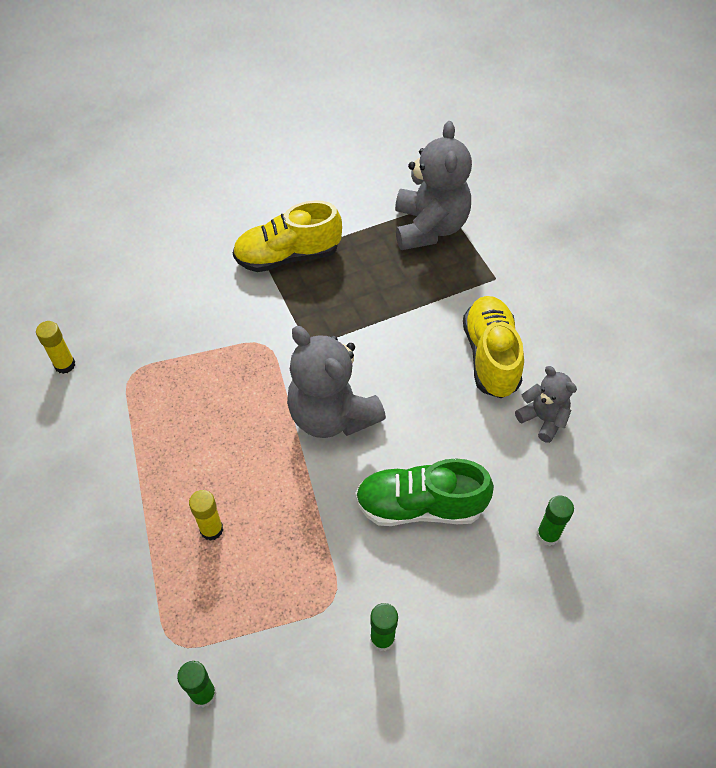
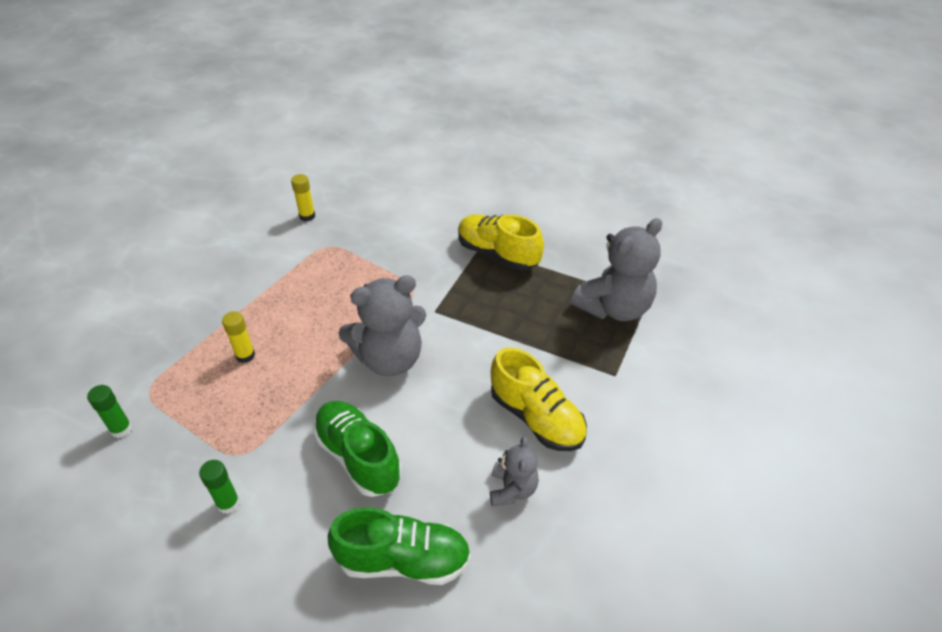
camera: 50 degrees right, 10 degrees down
(332, 415) = (389, 359): grey teddy bear -> grey teddy bear turned 120 degrees counterclockwise
(490, 356) = (536, 418): yellow shoe -> yellow shoe turned 90 degrees clockwise
(547, 535) = (404, 560): green glue stick -> green shoe

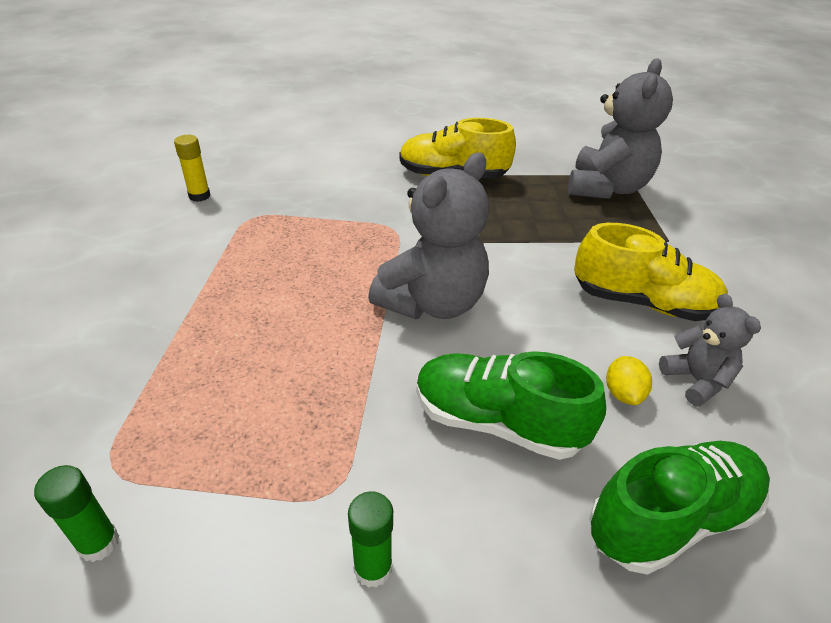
camera: 30 degrees left, 5 degrees down
(245, 355) = (237, 364): yellow glue stick -> none
(453, 475) = (623, 393): none -> yellow lemon

